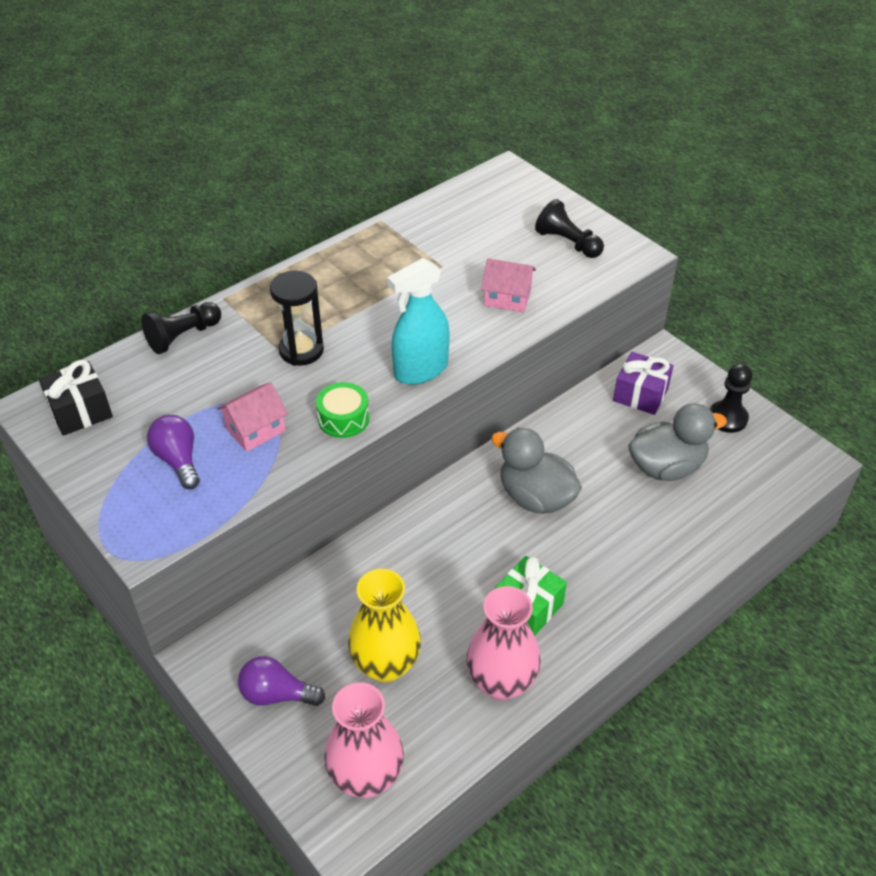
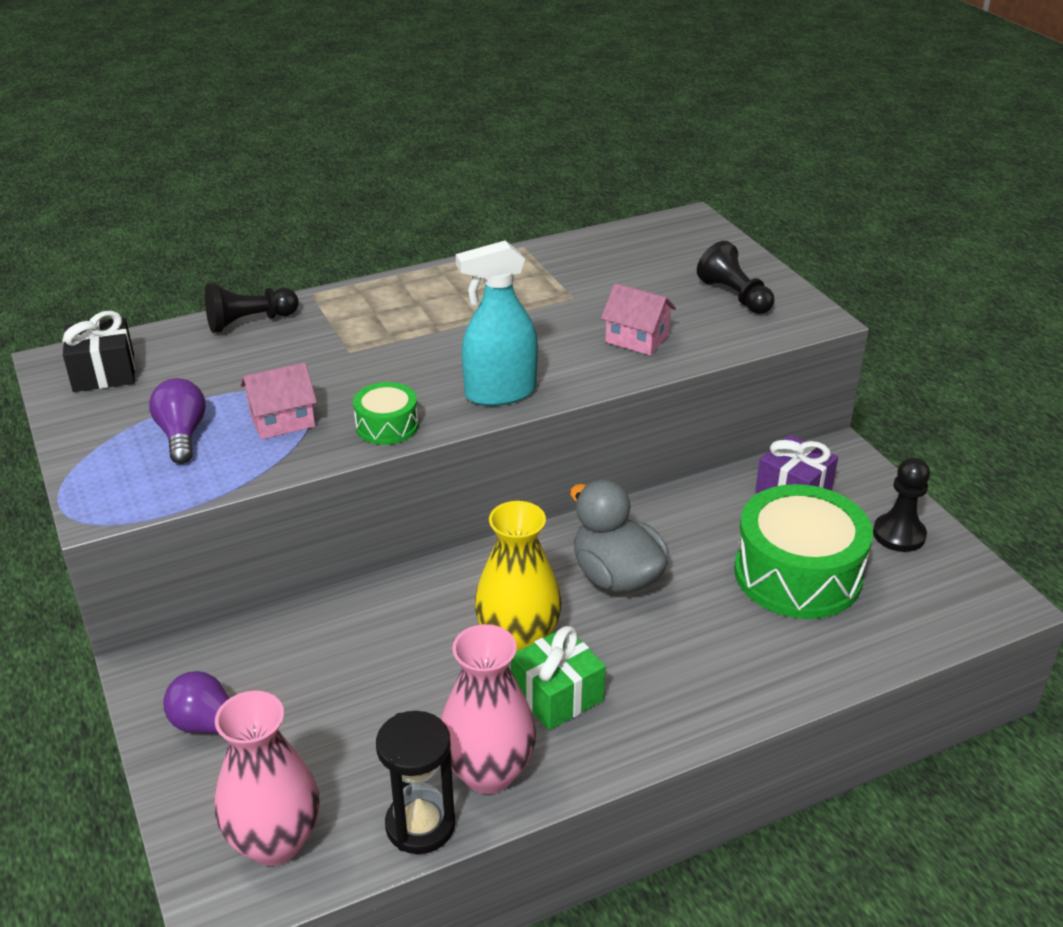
camera: 15 degrees right, 10 degrees down
(301, 350) = (372, 354): black hourglass -> black hourglass (420, 825)
(386, 665) = (355, 722): yellow vase -> yellow vase (518, 641)
(666, 467) = (797, 574): grey duck -> green drum

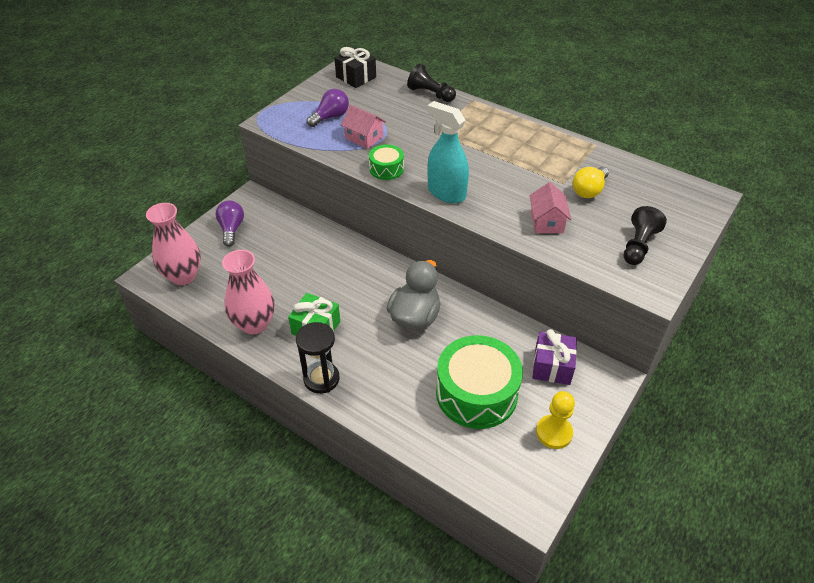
camera: 60 degrees right, 10 degrees up
(420, 825) = (213, 315): black hourglass -> black hourglass (321, 379)
(518, 641) = (342, 299): yellow vase -> none
(606, 286) = (589, 190): none -> yellow light bulb
(899, 534) = (554, 433): black pawn -> yellow pawn

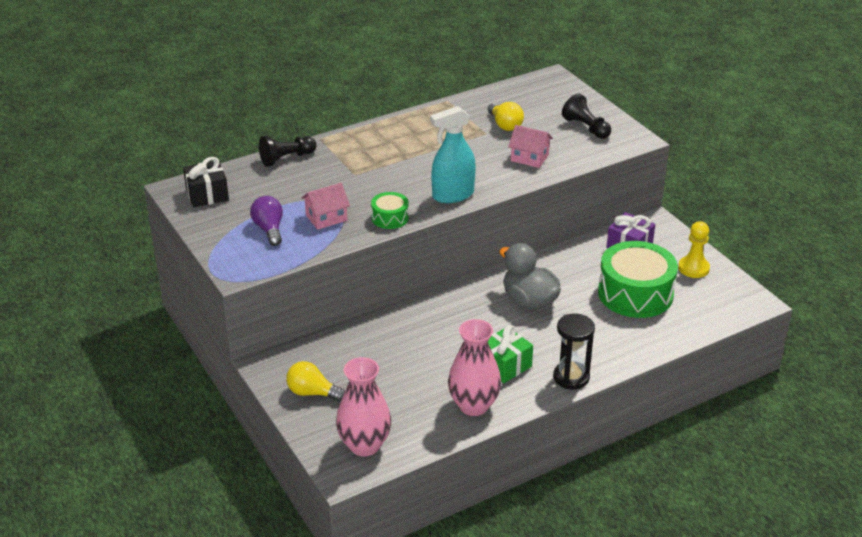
camera: 65 degrees left, 10 degrees down
(231, 229) = (312, 393): purple light bulb -> yellow light bulb

